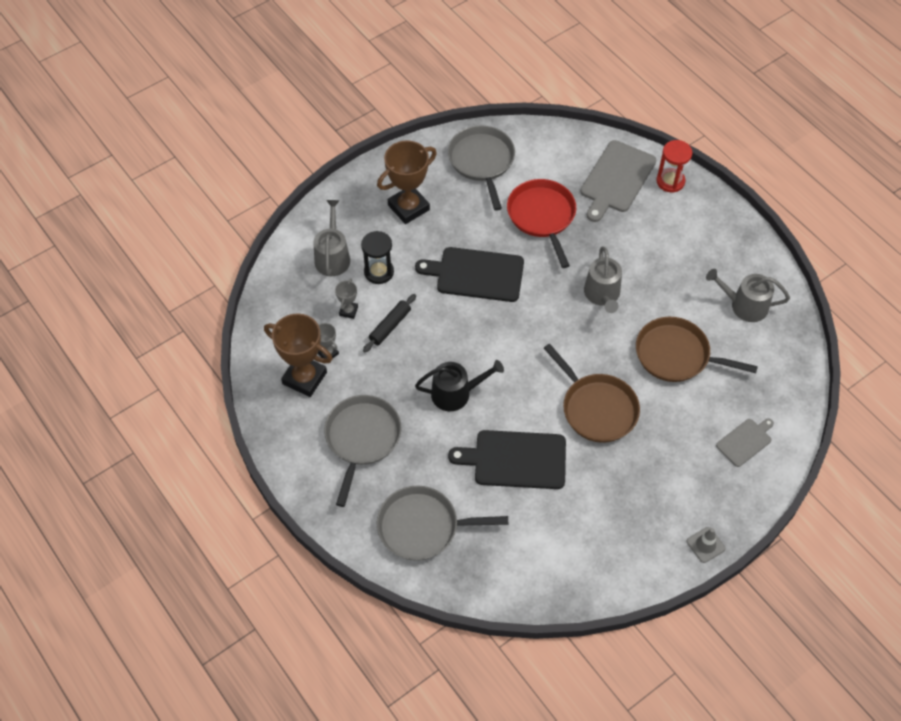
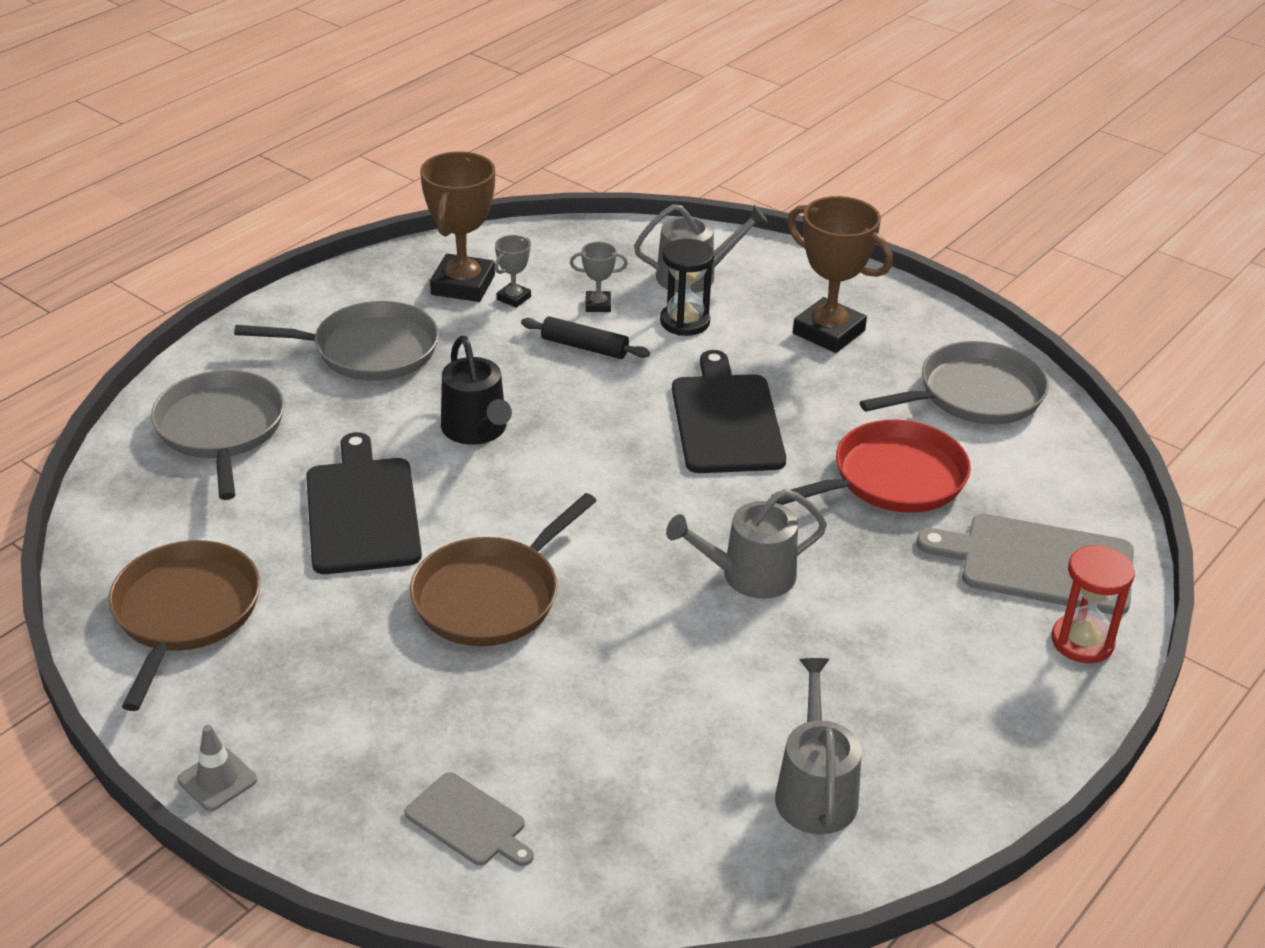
camera: 75 degrees right, 20 degrees down
(676, 355) = (647, 693): brown pan -> brown pan (185, 613)

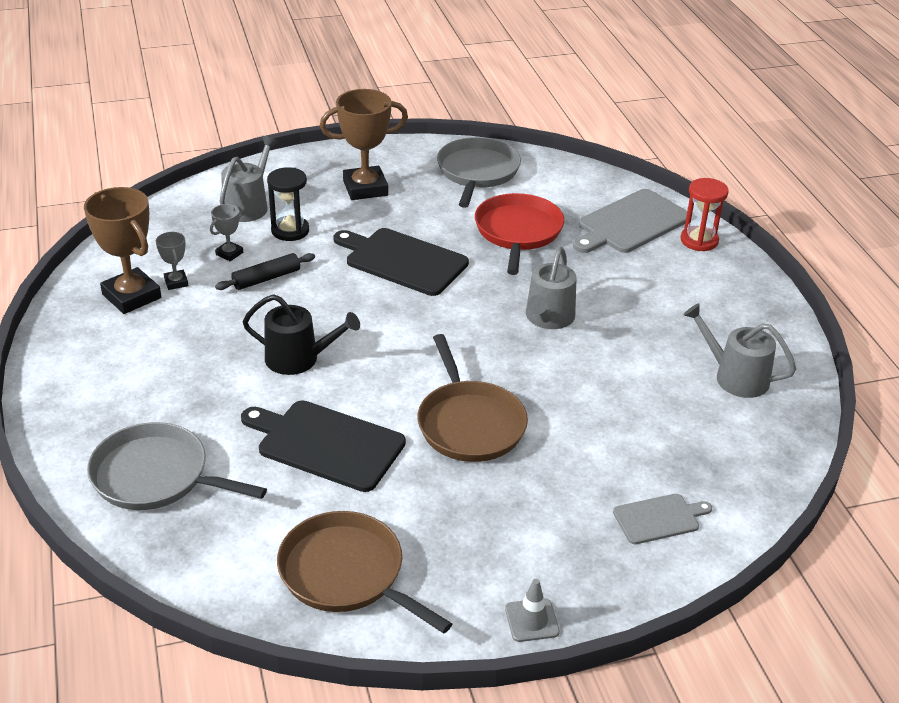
camera: 55 degrees left, 0 degrees up
(369, 350) = (152, 368): grey pan -> none

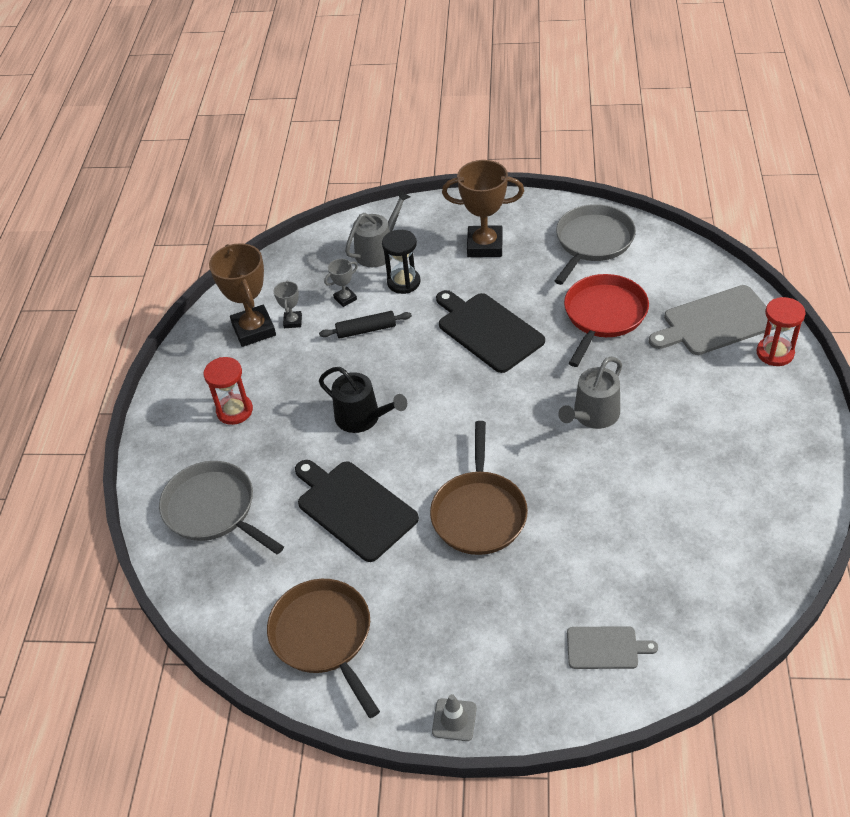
camera: 25 degrees right, 10 degrees up
(141, 376) = (234, 411): none -> red hourglass
(735, 377) = (742, 514): grey watering can -> none

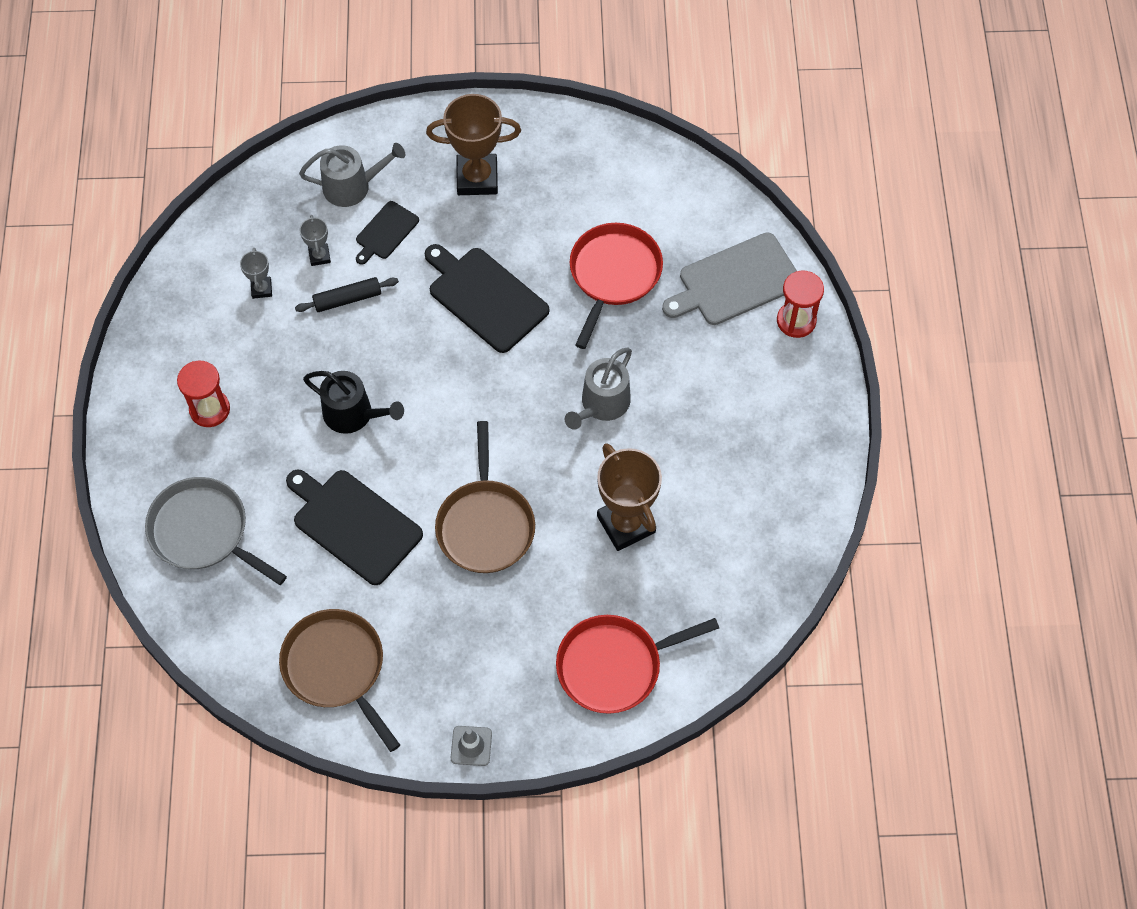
camera: 10 degrees left, 15 degrees up
(254, 330) = (217, 301): brown trophy -> brown trophy (626, 524)
(345, 299) = (319, 256): grey trophy -> grey trophy turned 60 degrees counterclockwise
(378, 250) = (352, 186): grey watering can -> grey watering can turned 45 degrees clockwise
(403, 282) = (385, 232): black hourglass -> black cutting board
(592, 242) = (601, 172): grey pan -> none
(605, 648) = (614, 666): grey cutting board -> red pan

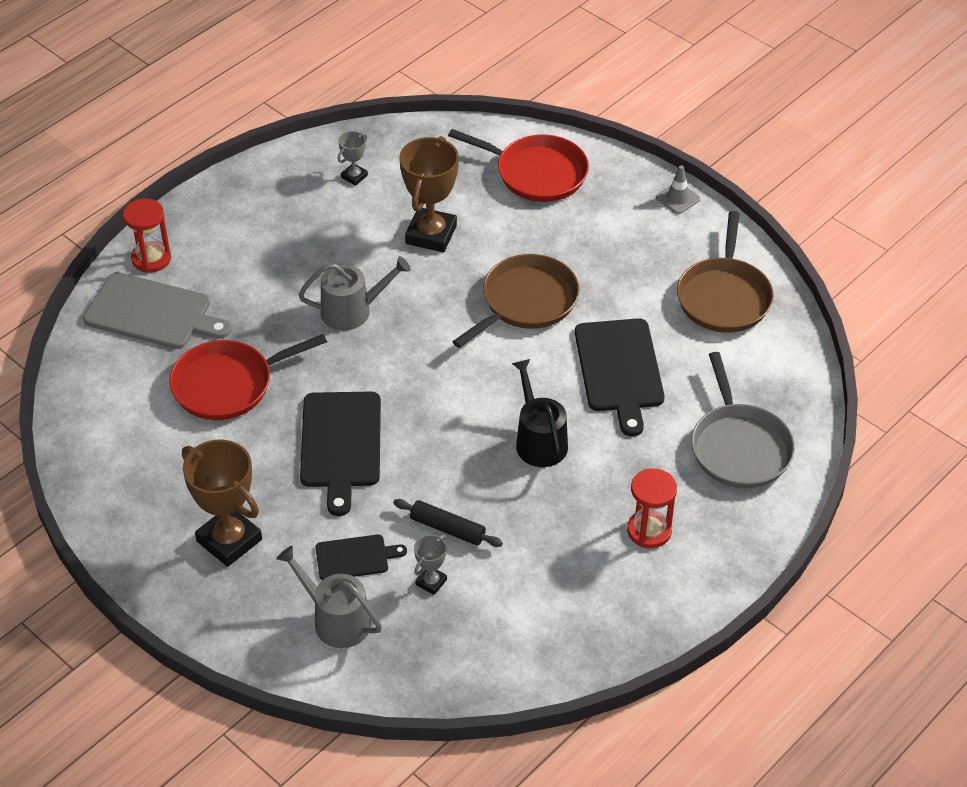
camera: 135 degrees left, 15 degrees down
(261, 289) = (508, 594): grey trophy -> grey trophy (354, 176)

